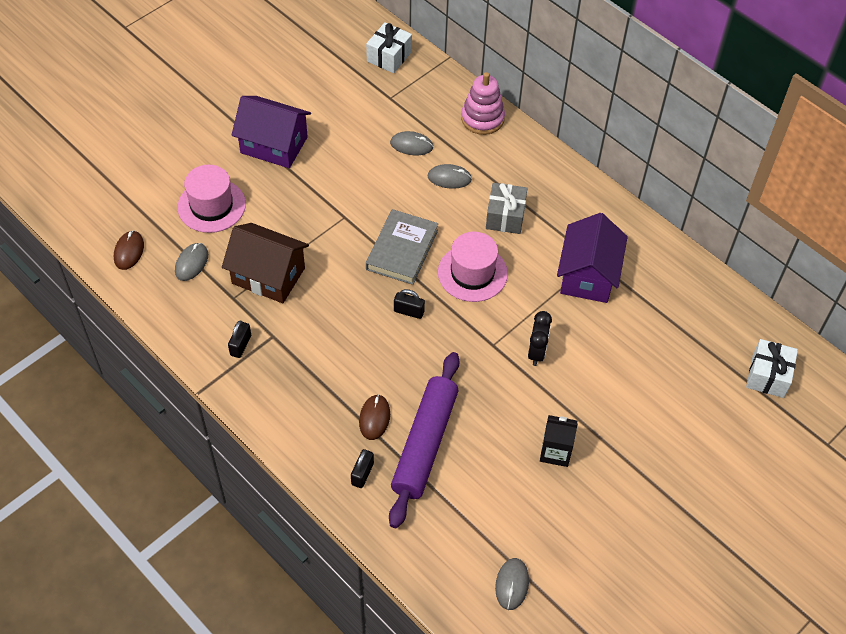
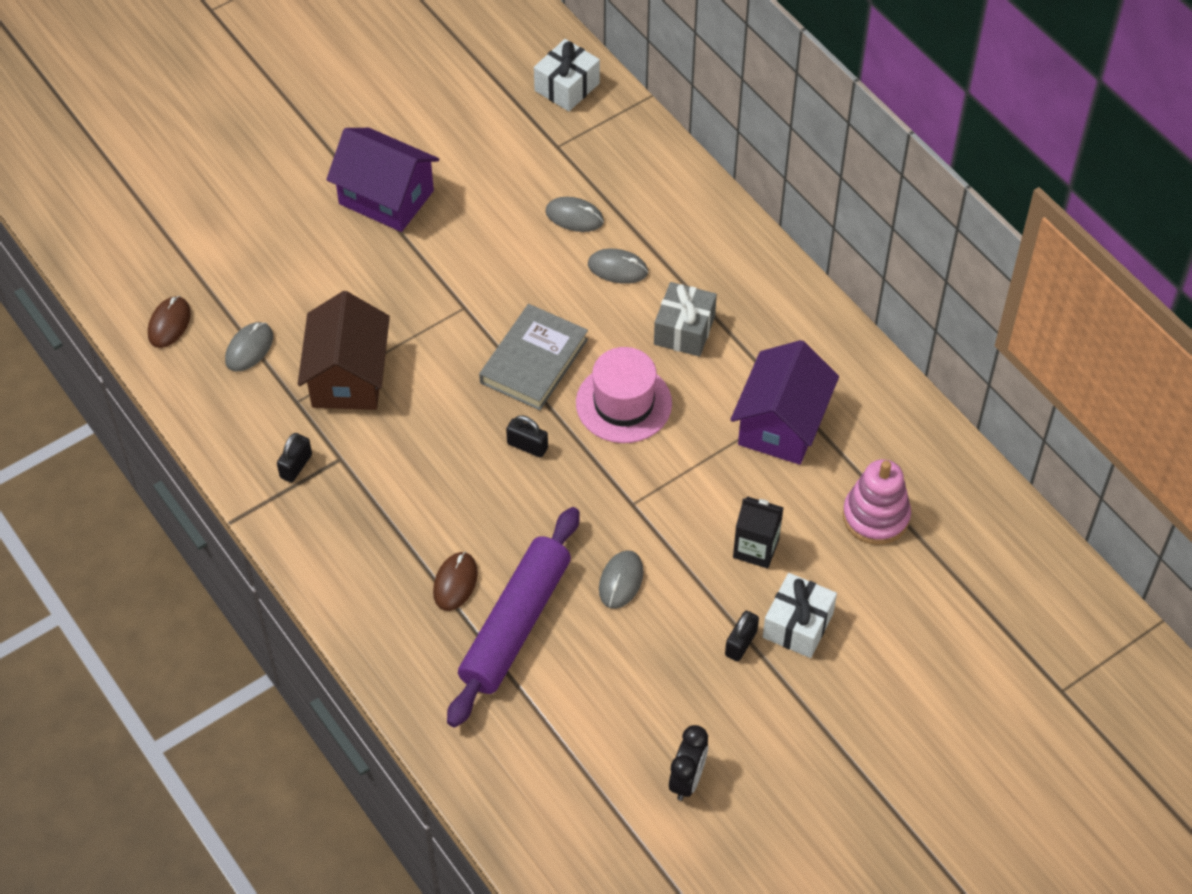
camera: 10 degrees right, 0 degrees up
(211, 206) = (288, 273): pink hat -> none
(268, 275) = (348, 376): brown house -> brown house turned 60 degrees clockwise
(362, 474) = (426, 653): black padlock -> black padlock (741, 643)
(482, 118) = (680, 189): pink stacking toy -> pink stacking toy (875, 516)
(512, 584) = (594, 819): grey mouse -> grey mouse (621, 581)
(537, 352) = (689, 521): black clock -> black clock (687, 780)
(555, 452) = (687, 656): black carton -> black carton (756, 548)
(768, 376) = (1001, 589): white gift -> white gift (798, 625)

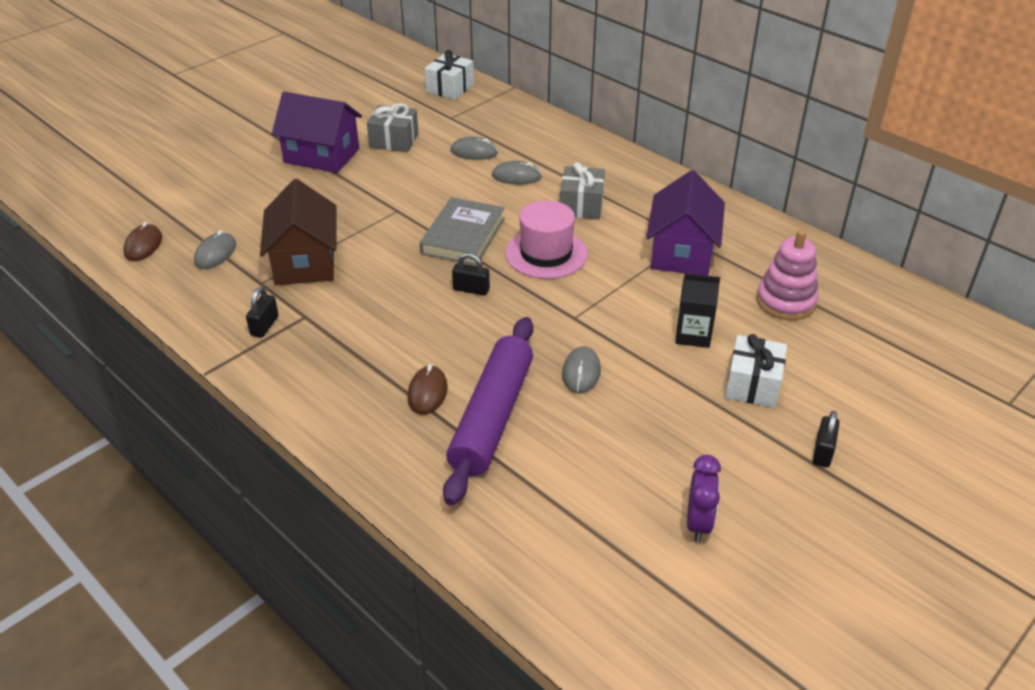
camera: 10 degrees left, 15 degrees down
(478, 182) = (394, 141): none -> grey gift
(687, 780) = (698, 523): black clock -> purple clock
(741, 643) = (707, 405): black padlock -> black padlock (822, 452)

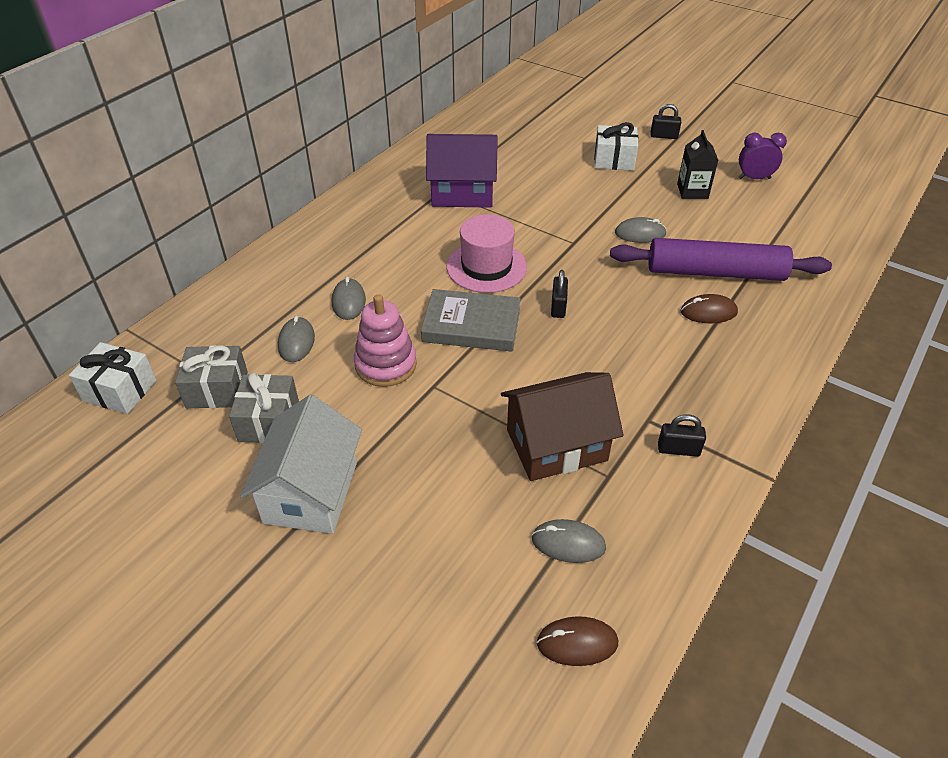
camera: 100 degrees left, 5 degrees up
(321, 155) = (311, 492): purple house -> white house
(581, 205) = (399, 252): grey gift -> grey gift (217, 389)
(693, 335) = (570, 185): black carton -> black carton (692, 191)
(785, 302) = (513, 146): pink stacking toy -> pink stacking toy (385, 364)

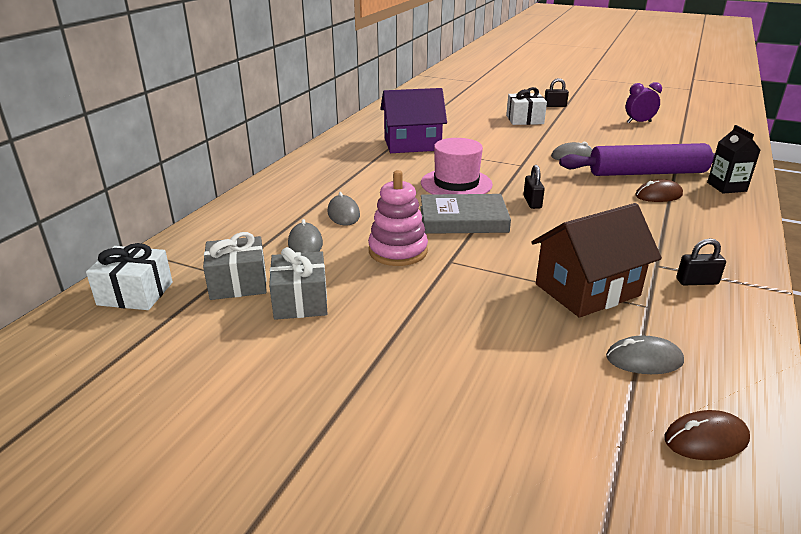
camera: 10 degrees left, 15 degrees down
(311, 492) = (366, 350): white house -> none
(692, 191) = (597, 131): black carton -> black carton (726, 187)

